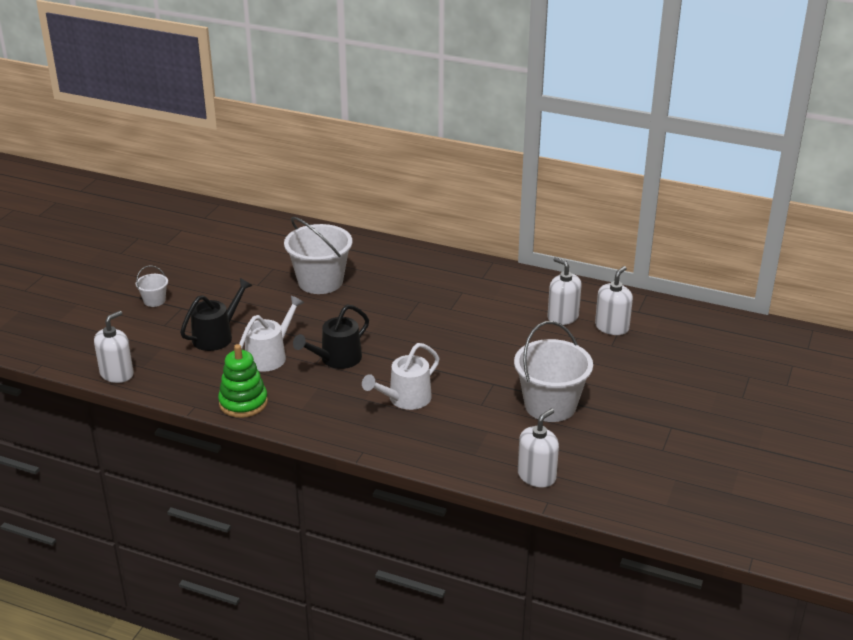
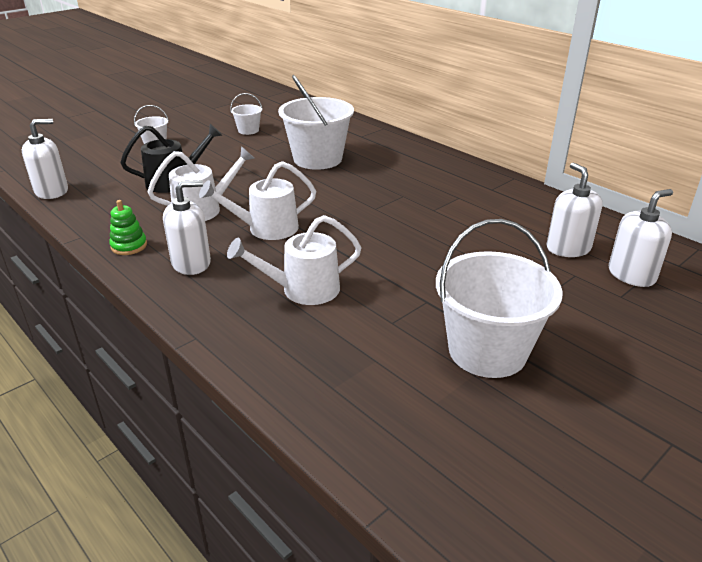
camera: 25 degrees right, 0 degrees up
(228, 264) = (248, 130): none -> white bucket
(243, 403) = (129, 246): green stacking toy -> green stacking toy, size x0.60
(336, 359) = (266, 229): black watering can -> white watering can
(536, 476) = (400, 453): white soap dispenser -> white soap dispenser (191, 263)

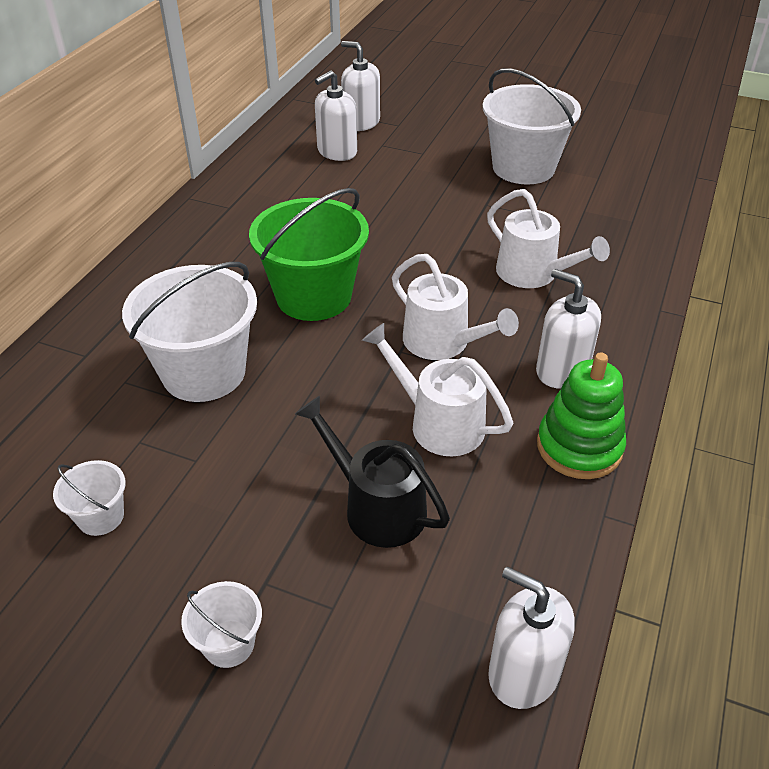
camera: 115 degrees left, 10 degrees up
(129, 246) = (579, 447): green stacking toy -> green stacking toy, size x1.66
(357, 198) = (314, 296): none -> green bucket

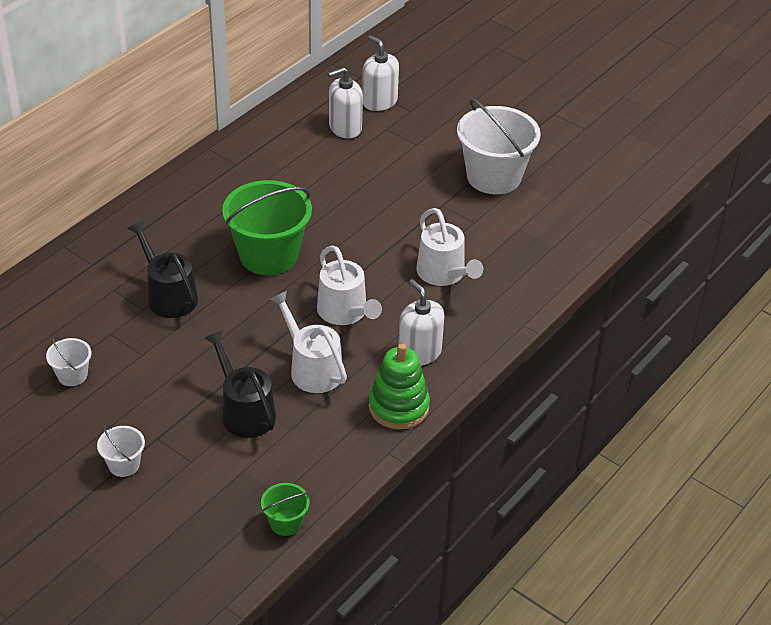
camera: 15 degrees right, 0 degrees up
(204, 372) = (168, 295): white bucket -> black watering can
(523, 672) = (285, 522): white soap dispenser -> green bucket

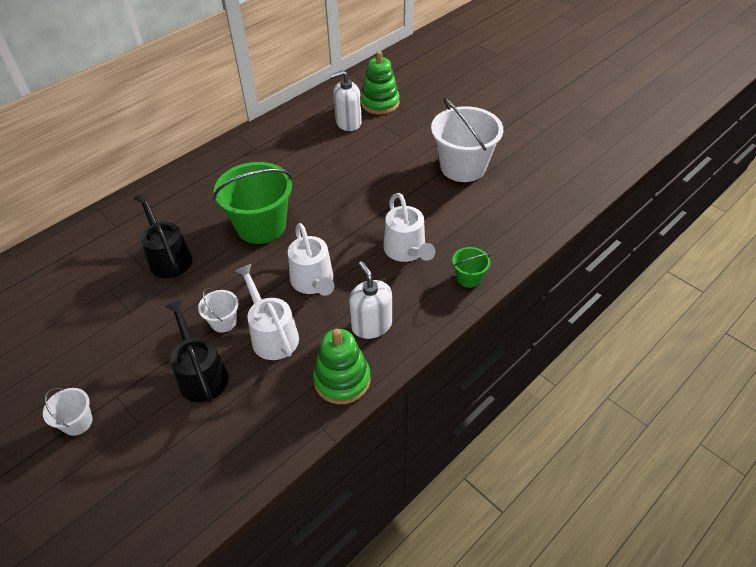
camera: 10 degrees right, 5 degrees up
(72, 375) = (64, 327): white bucket -> white bucket (223, 322)
(285, 522) = (207, 501): green bucket -> green bucket (468, 278)
(379, 101) = (380, 103): white soap dispenser -> green stacking toy

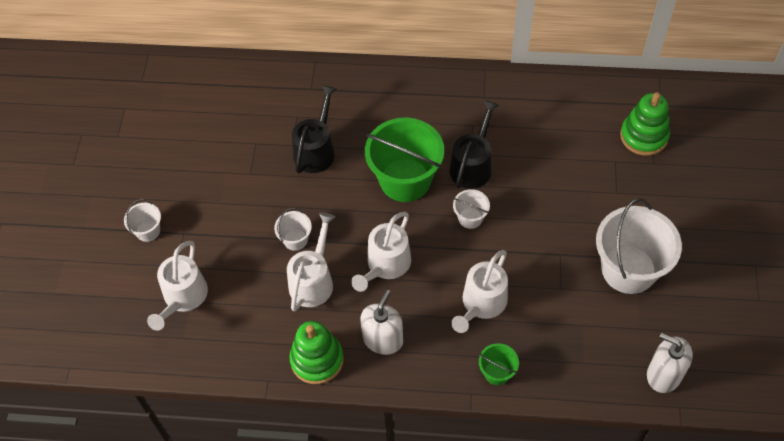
camera: 50 degrees right, 10 degrees up
(173, 440) = (183, 298): none -> white watering can
(201, 374) = (242, 267): black watering can -> black watering can (472, 165)
(334, 213) = (470, 218): none -> white bucket
(348, 122) = (589, 135): white soap dispenser -> white soap dispenser (663, 374)

